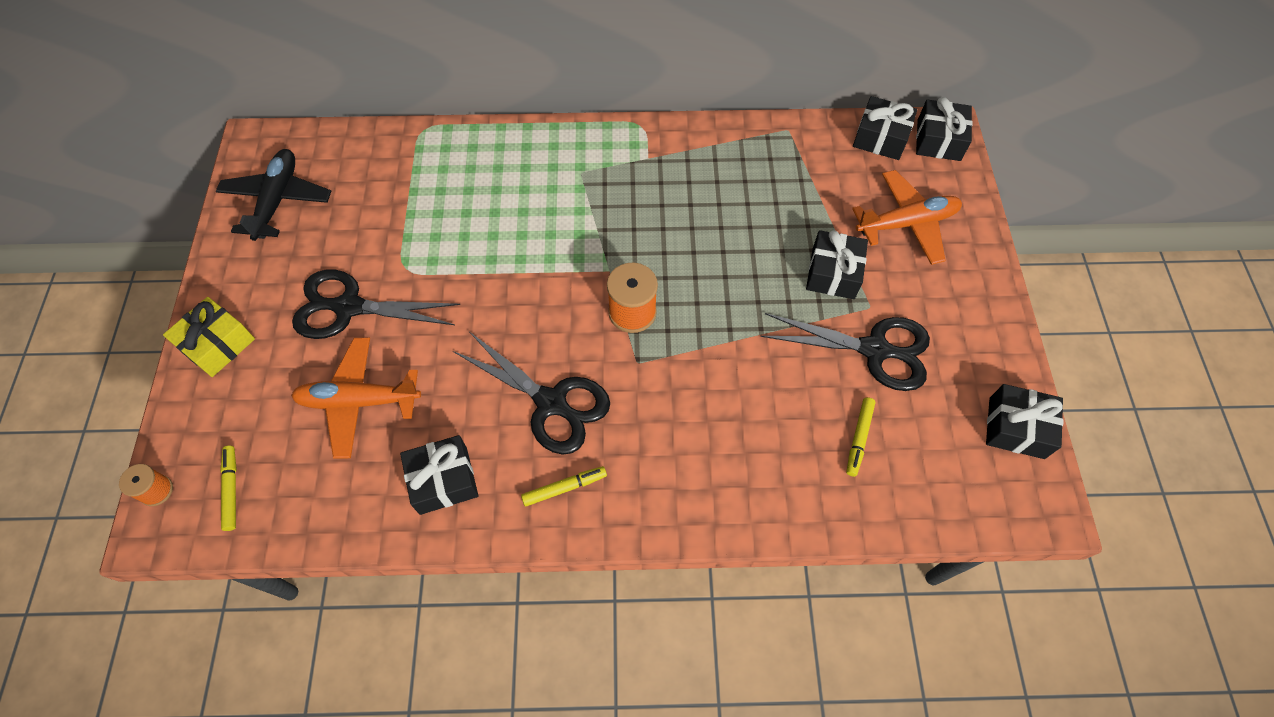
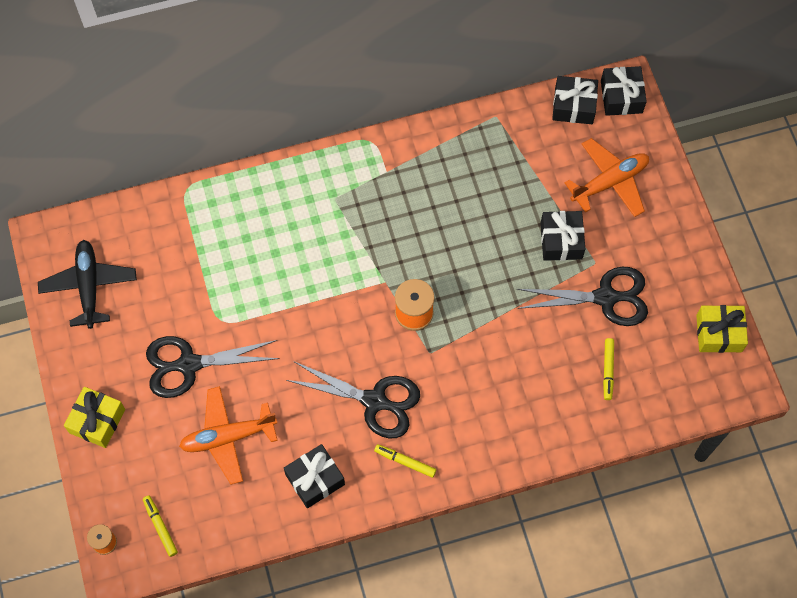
camera: 15 degrees left, 5 degrees up
(564, 488) = (405, 462): yellow marker -> yellow marker turned 120 degrees counterclockwise
(1016, 428) = (719, 333): black gift -> yellow gift

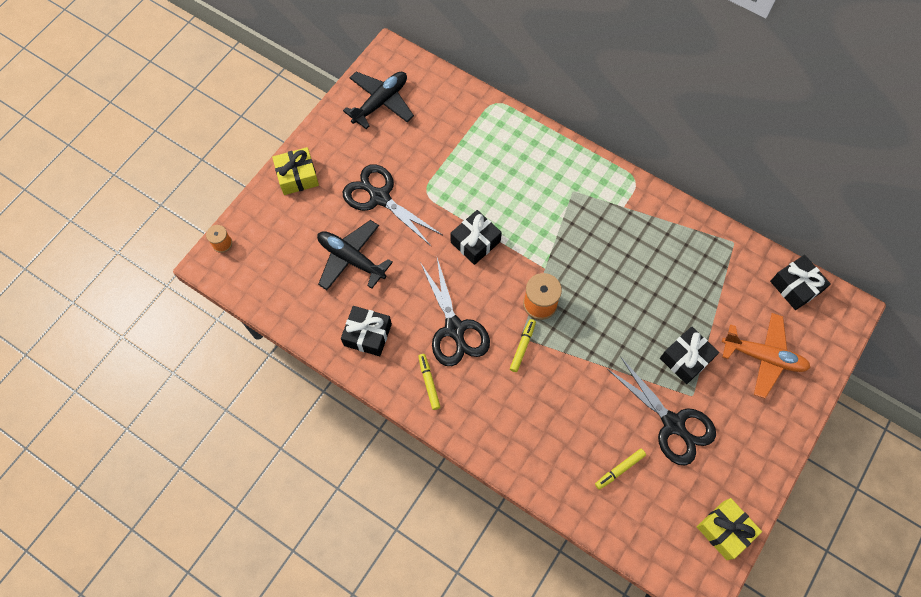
camera: 50 degrees right, 0 degrees up
(160, 527) = (258, 267): yellow marker -> yellow marker (522, 347)
(228, 437) = (351, 259): orange plane -> black plane
(621, 97) = (837, 313): black gift -> black gift (475, 242)

